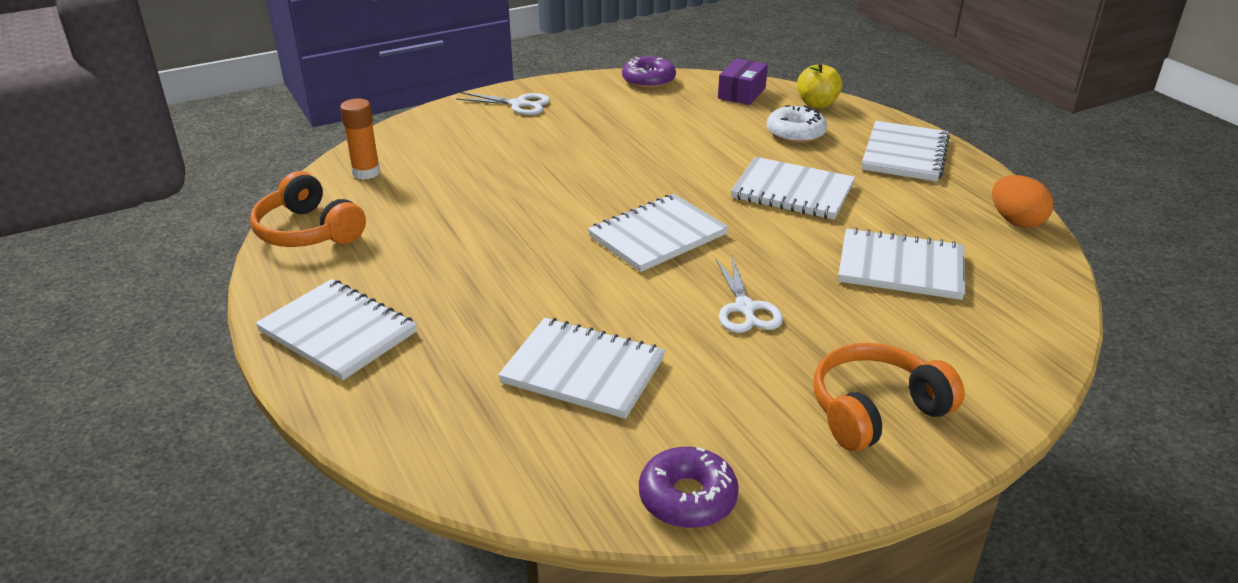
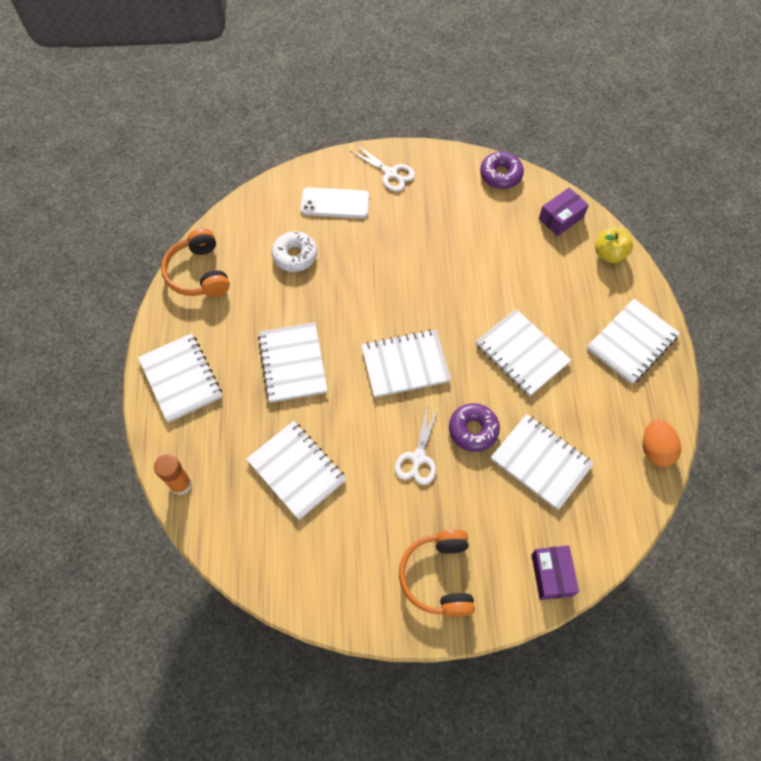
camera: 25 degrees right, 30 degrees up
(366, 172) = (256, 221): orange glue stick -> orange glue stick (181, 484)
(464, 138) = (335, 203): none -> white phone
(502, 274) = (292, 363): none -> white notebook
(687, 498) = (300, 591): purple donut -> purple donut (473, 430)
(795, 133) = (568, 285): white donut -> white donut (295, 255)
(876, 411) = (439, 576): orange headphones -> orange headphones turned 90 degrees counterclockwise
(1016, 359) = (552, 575): none -> purple box

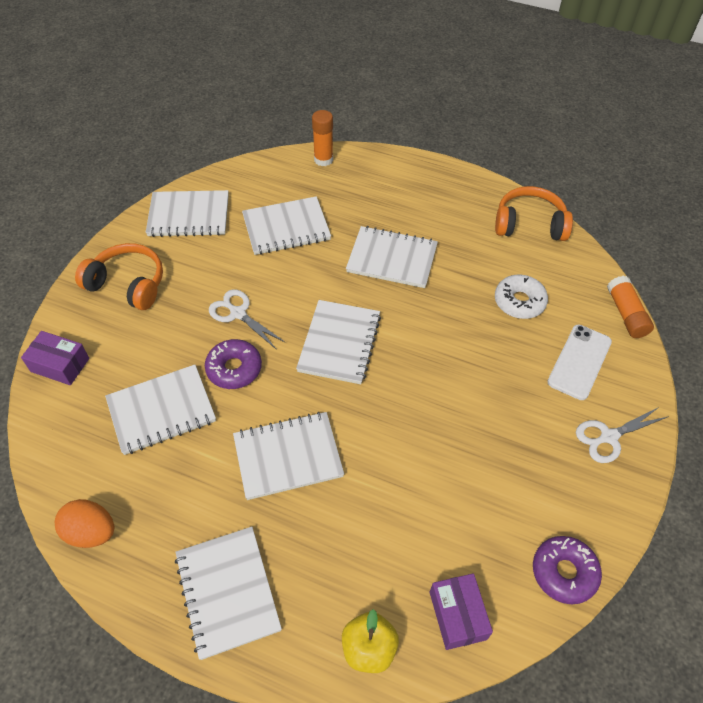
camera: 115 degrees right, 10 degrees down
(181, 378) = (419, 184): white notebook -> white notebook (189, 216)
(272, 185) = (626, 314): none -> orange glue stick

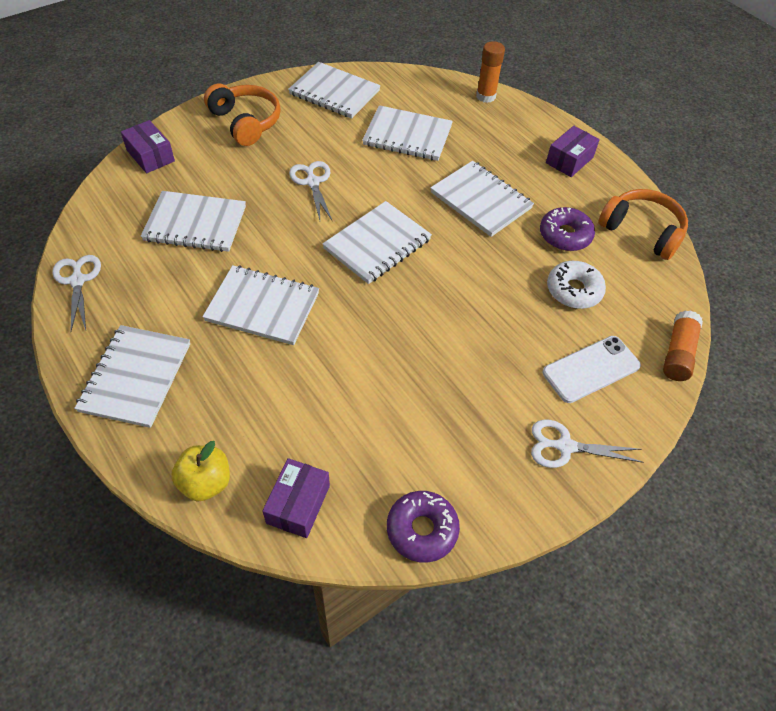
camera: 30 degrees right, 0 degrees up
(91, 532) = (77, 281): orange egg -> white scissors
(234, 369) = (275, 221): purple donut -> purple donut (565, 235)
(432, 188) = (569, 160): none -> purple box

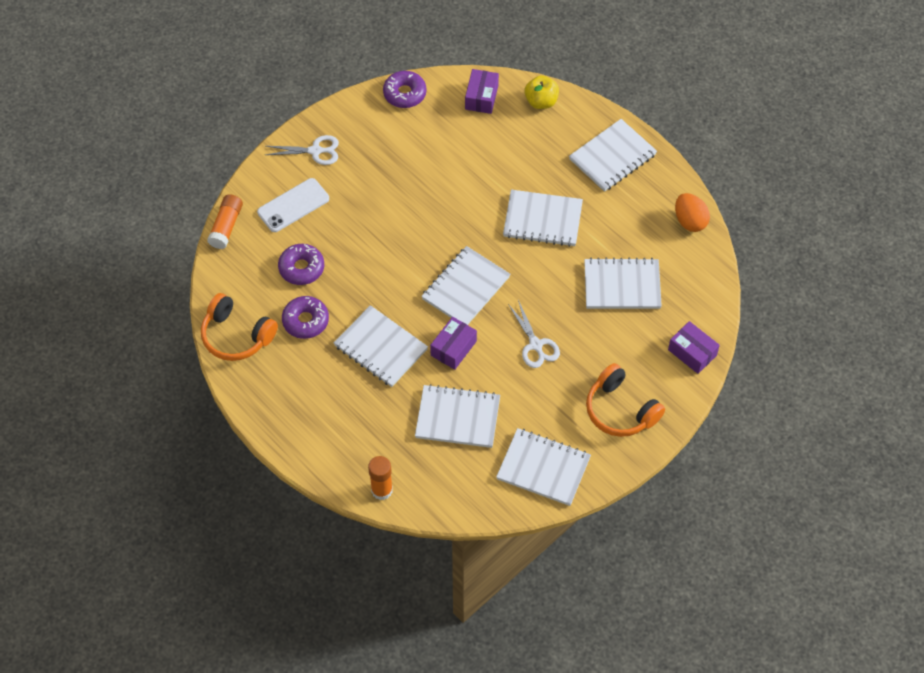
camera: 175 degrees right, 5 degrees up
(77, 281) = (690, 221): white scissors -> orange egg
(136, 377) = (612, 157): white notebook -> white notebook turned 45 degrees clockwise
(569, 160) = (296, 411): purple box -> purple box (453, 348)
(573, 290) = (301, 268): white donut -> purple donut

